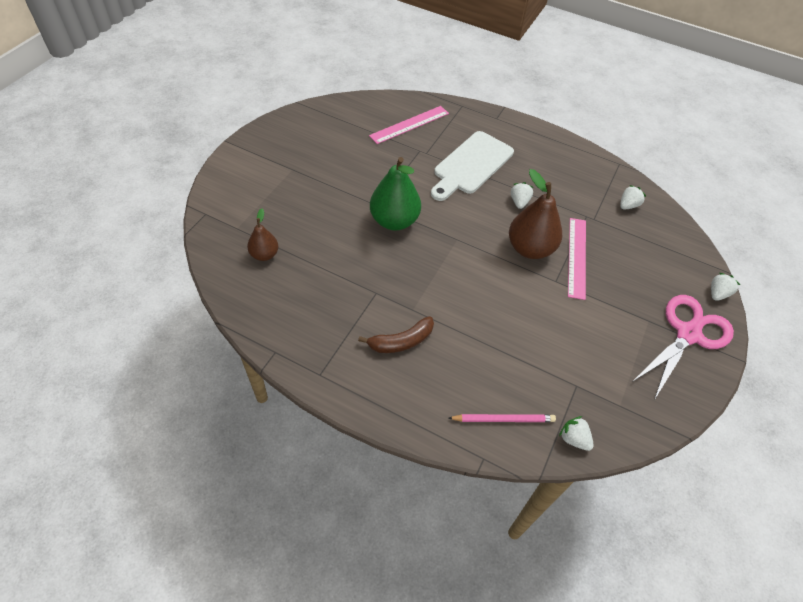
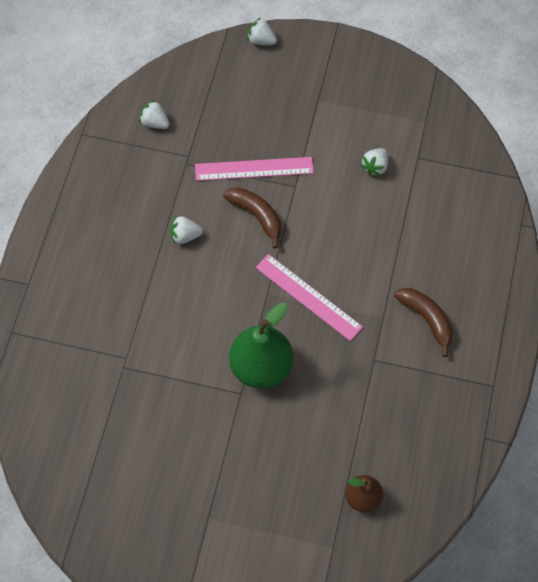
camera: 100 degrees left, 10 degrees up
(409, 124) = (73, 392): pink ruler -> pink ruler (308, 297)
(471, 165) = (134, 299): white cutting board -> none
(503, 419) = (477, 214): pink pencil -> none
(530, 248) = (257, 216): brown pear -> brown banana
(573, 439) = (474, 156): white strawberry -> white strawberry (375, 167)
(688, 334) = (323, 67): pink scissors -> none

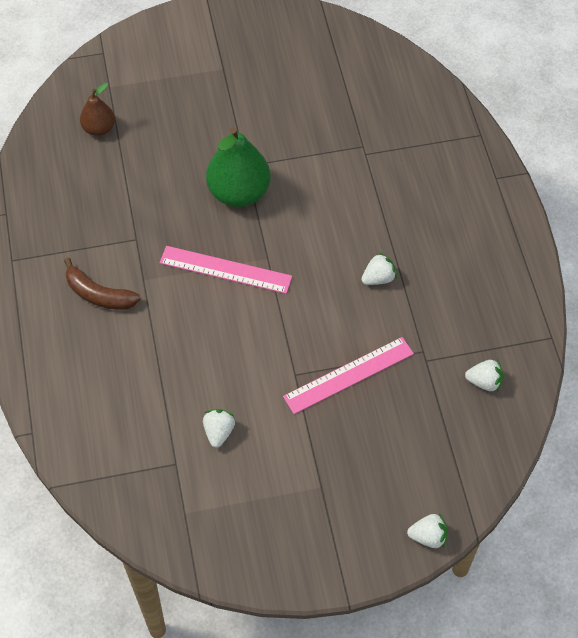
camera: 155 degrees right, 5 degrees down
(257, 216) = (318, 326): brown banana -> none

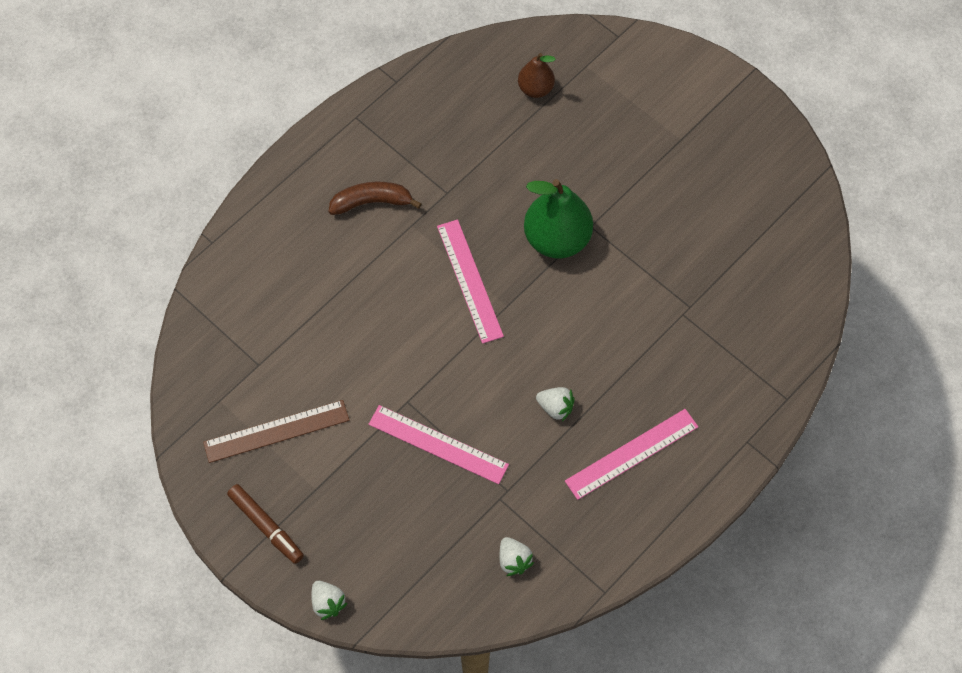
camera: 55 degrees right, 5 degrees up
(99, 294) = (372, 202): brown banana -> brown banana turned 90 degrees clockwise
(219, 432) = (310, 378): white strawberry -> none
(247, 486) = (276, 431): none -> brown ruler
(327, 544) = (266, 526): none -> brown marker
(452, 253) = (631, 453): none -> pink ruler

